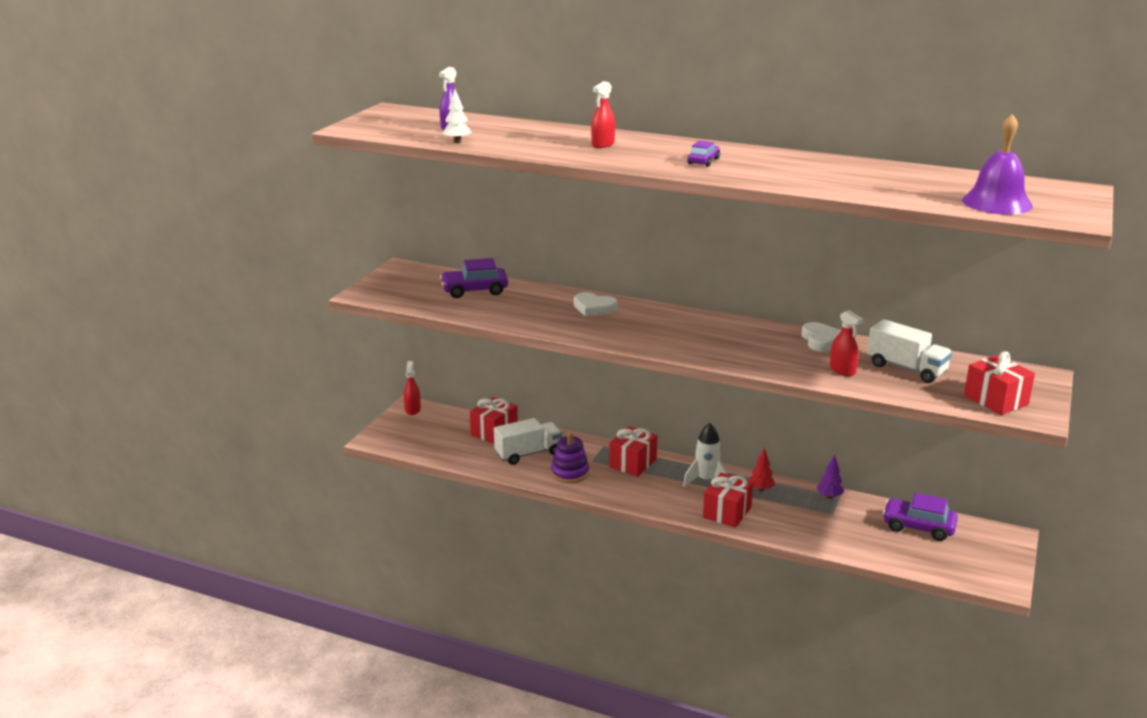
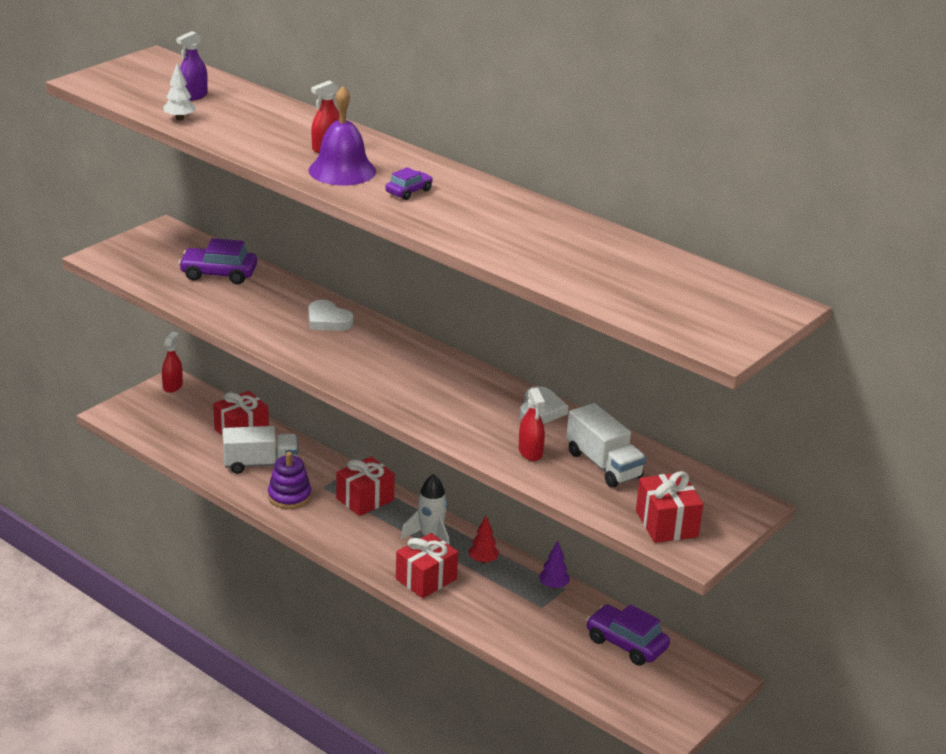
camera: 15 degrees right, 5 degrees up
(997, 203) = (662, 308): purple bell -> purple bell (342, 170)

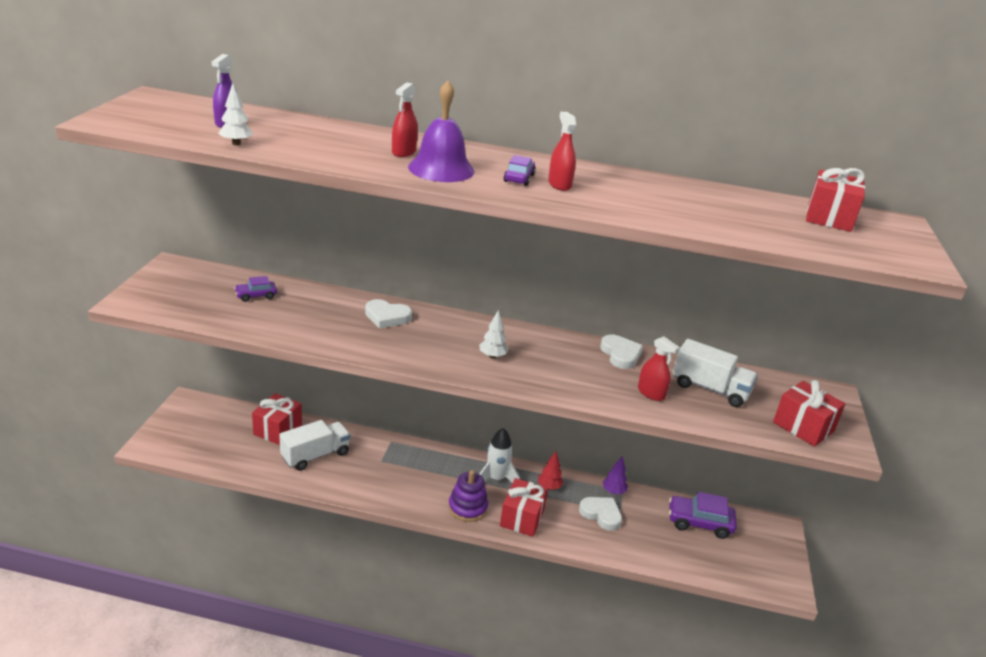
camera: 30 degrees left, 0 degrees up
(172, 386) = (189, 405): red spray bottle -> red spray bottle (559, 184)
(218, 274) = (256, 296): purple car -> purple car, size x0.57
(289, 496) = (360, 478): purple stacking toy -> purple stacking toy (467, 508)
(365, 499) = (422, 462): red gift -> red gift (829, 217)
(398, 380) = (492, 356): none -> white tree
(517, 602) = (601, 514): none -> white heart

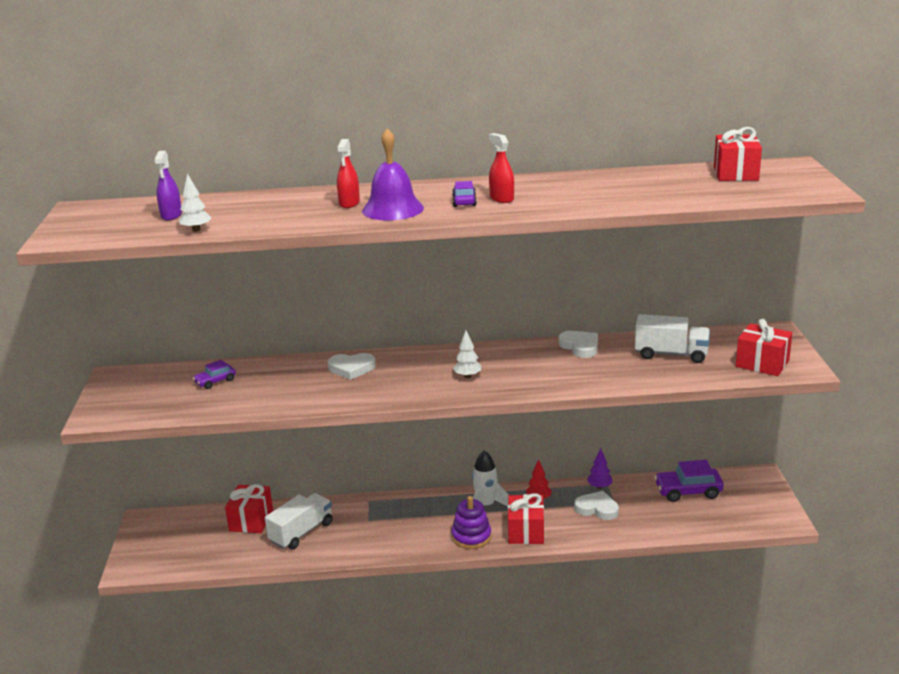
camera: 10 degrees left, 5 degrees down
(651, 393) = (622, 370): red spray bottle -> none

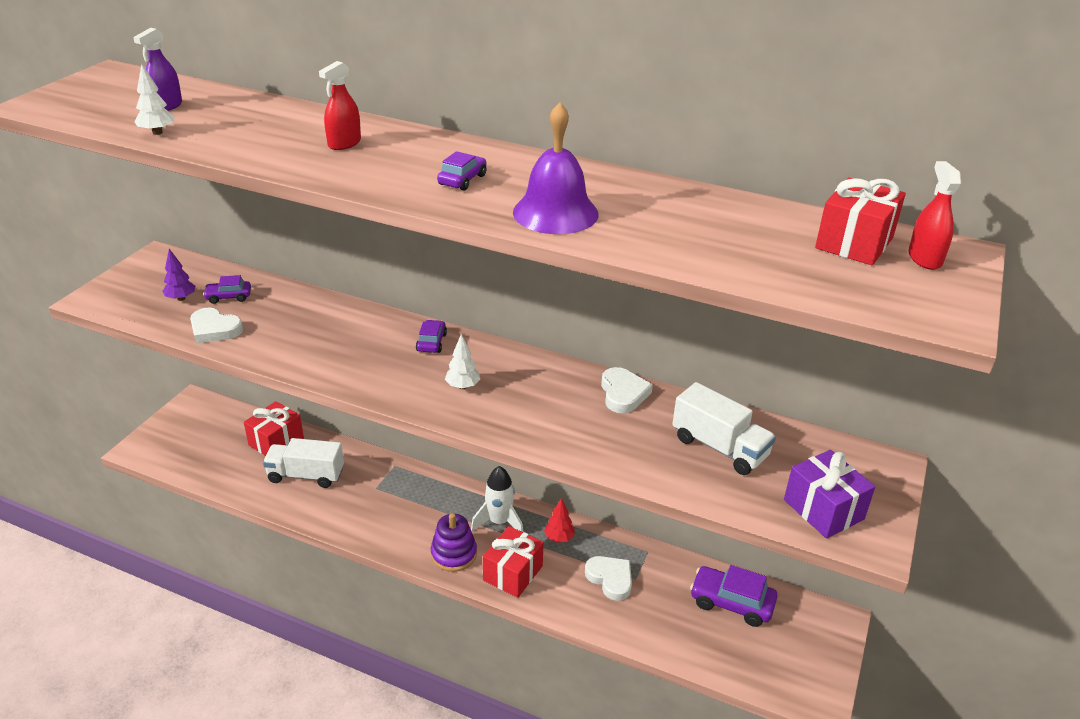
camera: 25 degrees right, 10 degrees up
(301, 532) = (306, 475): white truck -> white truck turned 150 degrees counterclockwise
(351, 368) = (362, 329): white heart -> white heart (214, 329)
(392, 209) = (373, 166): purple bell -> purple bell (555, 213)
(414, 360) = (431, 342): none -> purple car
(501, 198) = (508, 189): red spray bottle -> red spray bottle (924, 258)
(599, 487) = (636, 551): purple tree -> purple tree (181, 298)
(762, 363) = (823, 509): red gift -> purple gift

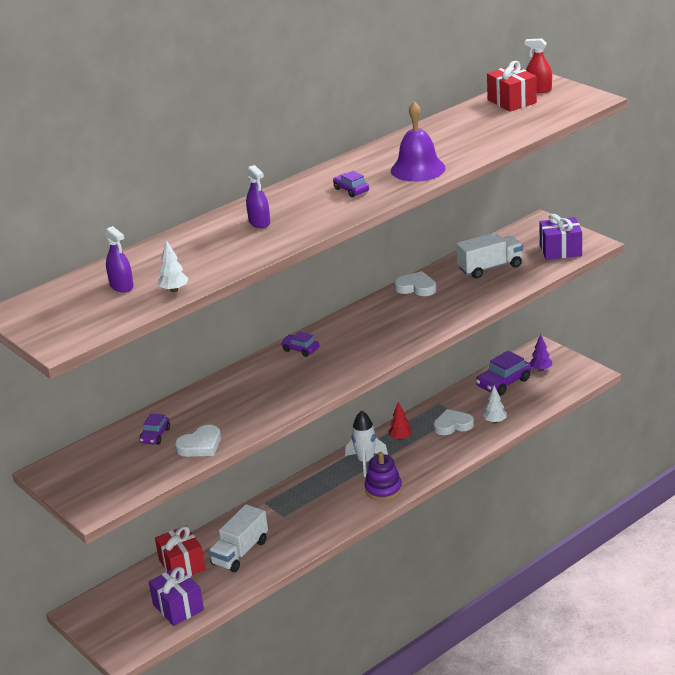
camera: 60 degrees left, 5 degrees down
(181, 298) = (136, 460): purple tree -> purple tree (541, 369)
(210, 461) = (178, 607): none -> purple gift
(344, 143) = (259, 222): red spray bottle -> purple spray bottle
(463, 386) = (363, 345): white tree -> white tree (495, 421)
(513, 573) = (419, 466): red gift -> none

